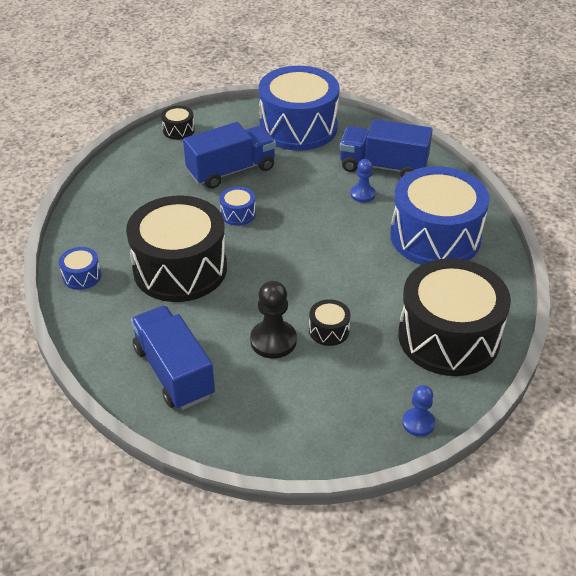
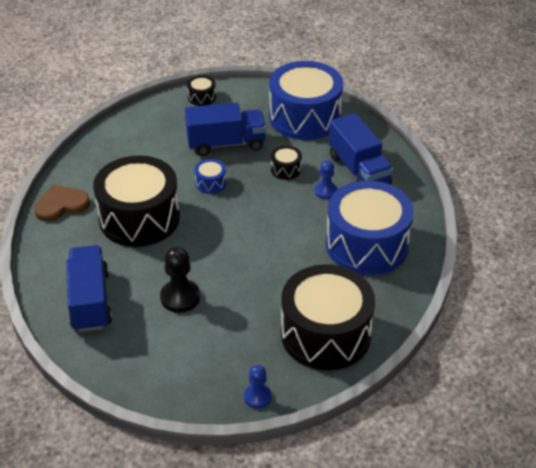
camera: 20 degrees right, 0 degrees up
(82, 276) = (61, 205): blue drum -> brown heart
(329, 330) = (229, 301): black drum -> black drum (286, 169)
(383, 166) = (358, 170): blue truck -> blue truck turned 150 degrees counterclockwise

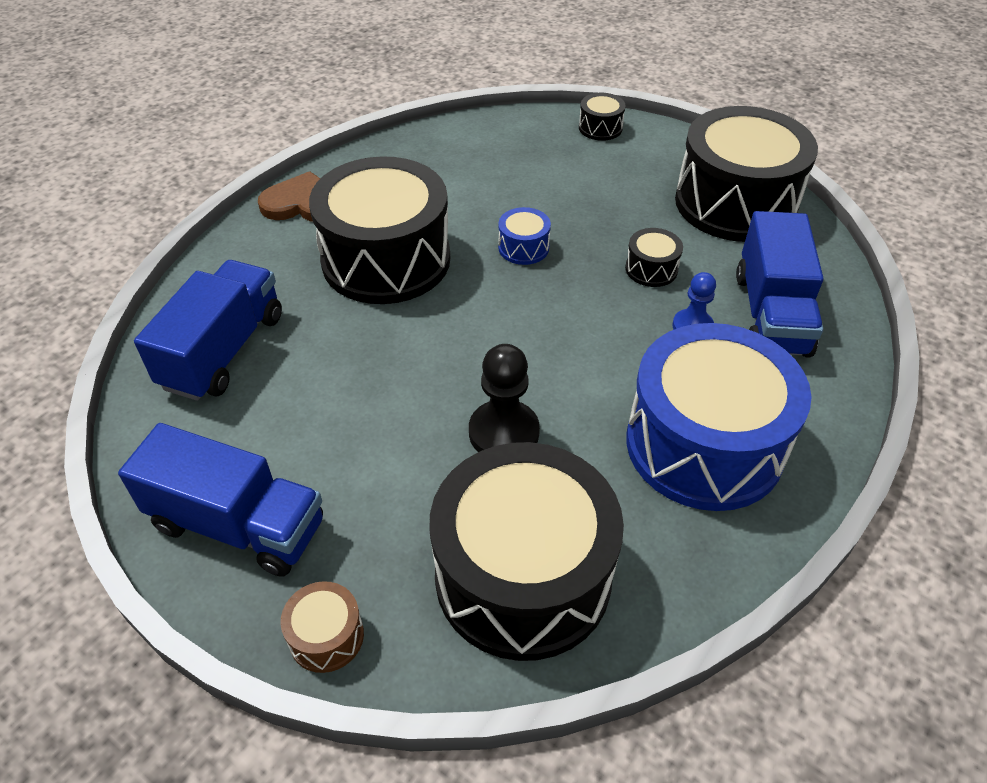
camera: 30 degrees right, 5 degrees up
(180, 297) = (346, 401): black pawn -> black pawn (504, 432)
(226, 143) = (588, 200): blue truck -> blue truck (238, 525)
(257, 397) = (326, 636): blue pawn -> brown drum
(305, 117) = (735, 203): blue drum -> black drum

